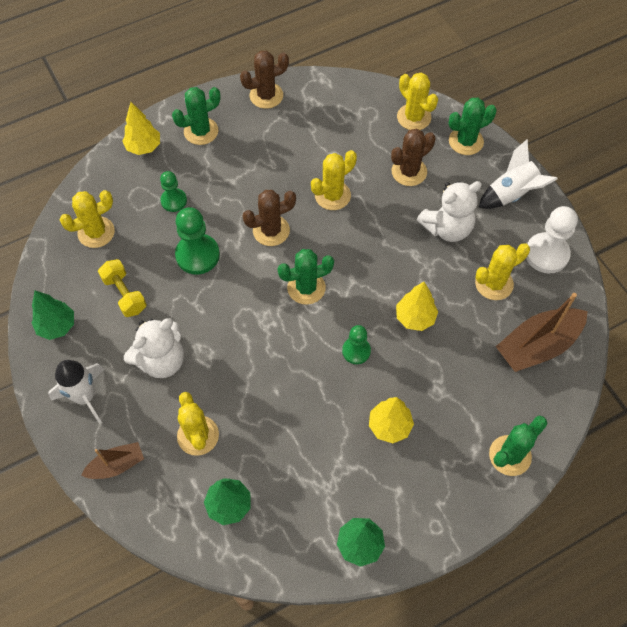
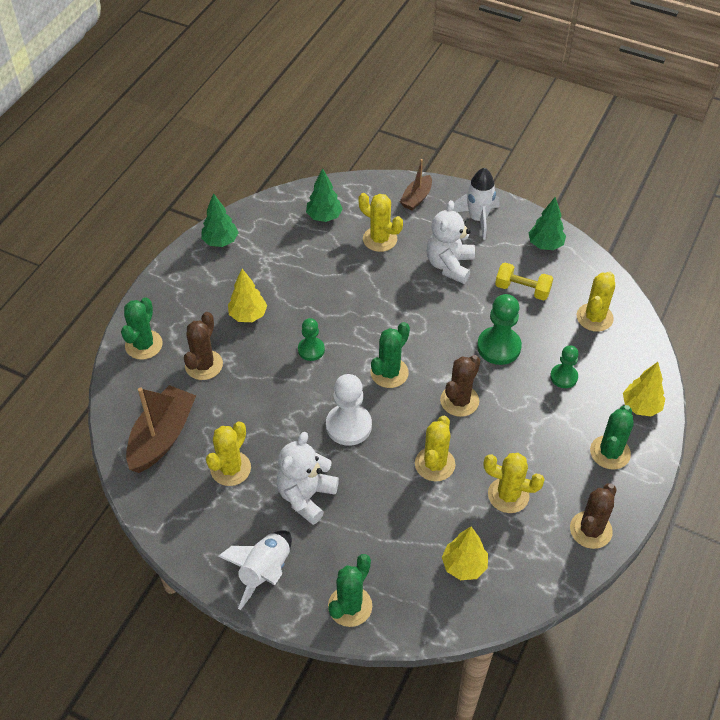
camera: 145 degrees right, 10 degrees down
(409, 172) = (383, 533): brown cactus -> brown cactus (204, 365)
(414, 117) = (424, 601): yellow cactus -> yellow cactus (508, 495)
(415, 318) = (281, 400): yellow tree -> yellow tree (464, 566)
(546, 254) = (196, 526): white pawn -> white pawn (348, 426)

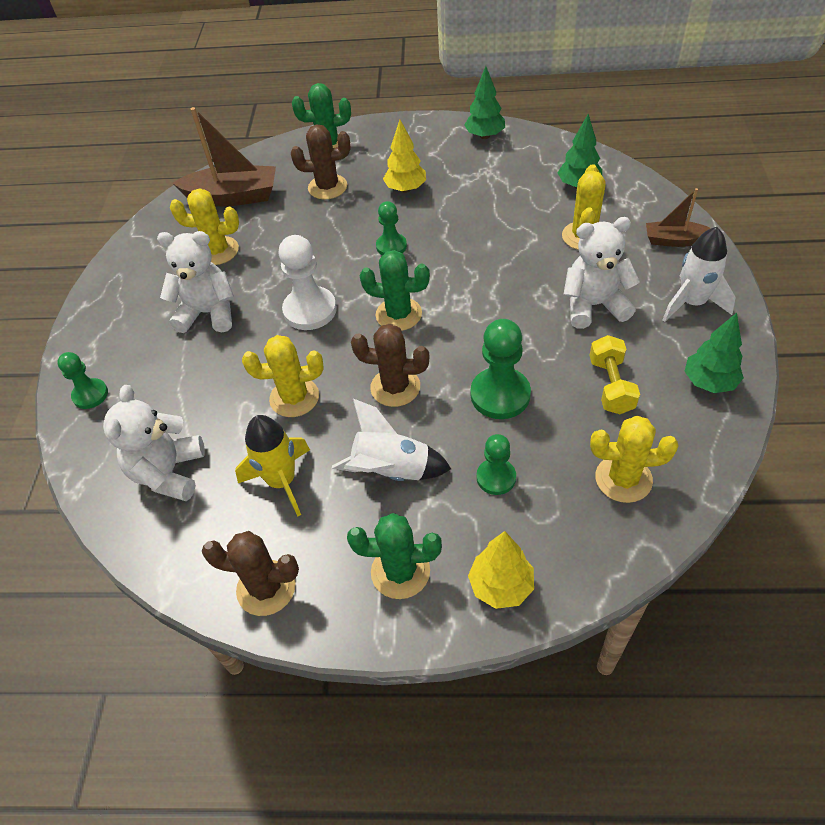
camera: 70 degrees right, 0 degrees up
(265, 571) = (112, 319): white rocket -> white rocket (391, 471)
(350, 606) = (90, 395): green cactus -> green pawn
(464, 566) = (169, 473): yellow tree -> white teddy bear
(508, 495) = (282, 481): yellow cactus -> yellow rocket

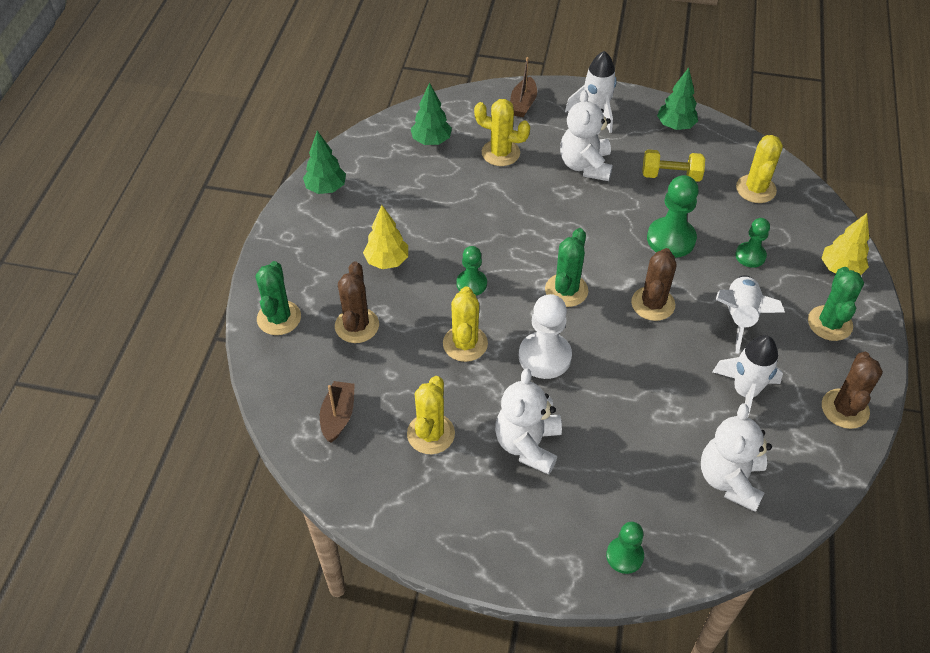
camera: 85 degrees left, 0 degrees up
(169, 473) = (730, 479): white teddy bear -> white teddy bear turned 90 degrees clockwise
(233, 197) = (338, 416): brown boat -> brown boat, size x0.57
(282, 481) = (745, 392): yellow rocket -> white rocket
(294, 398) = (654, 377): yellow cactus -> yellow cactus (465, 343)

